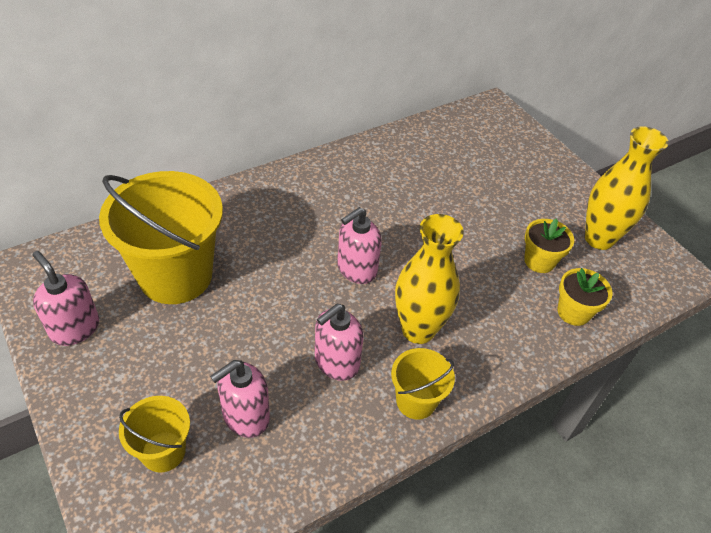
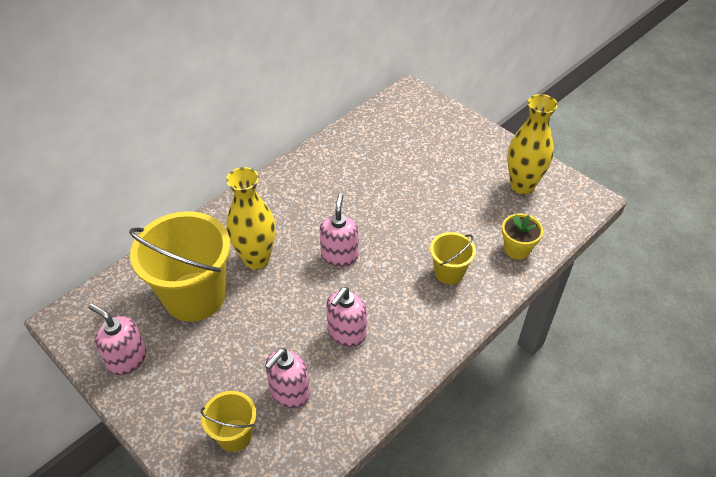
camera: 10 degrees left, 0 degrees up
(356, 269) = (339, 255): pink soap dispenser -> pink soap dispenser turned 150 degrees clockwise
(416, 401) = (416, 347): yellow bucket -> yellow bucket (449, 272)
(418, 330) = (402, 292): yellow vase -> yellow vase (256, 259)
(539, 261) = (481, 214): yellow flower pot -> none

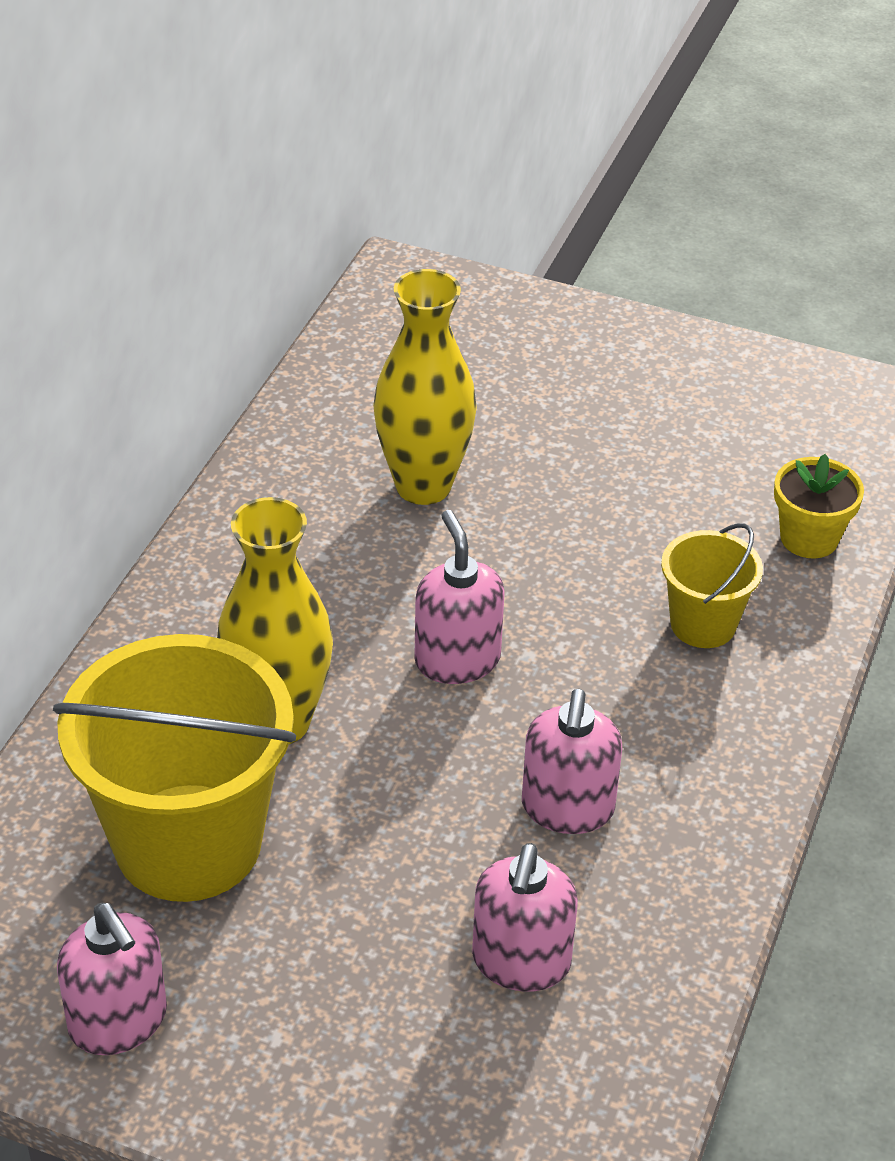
camera: 25 degrees left, 5 degrees down
(127, 359) = (118, 1021): pink soap dispenser -> pink soap dispenser turned 135 degrees counterclockwise
(234, 435) = (459, 1084): yellow bucket -> none
(522, 185) = (748, 410): yellow vase -> yellow vase (423, 486)

